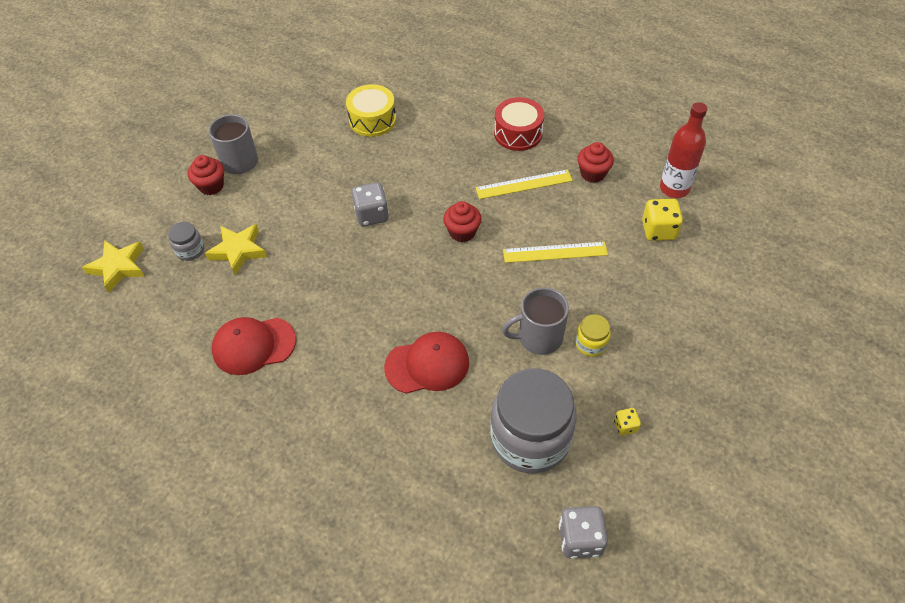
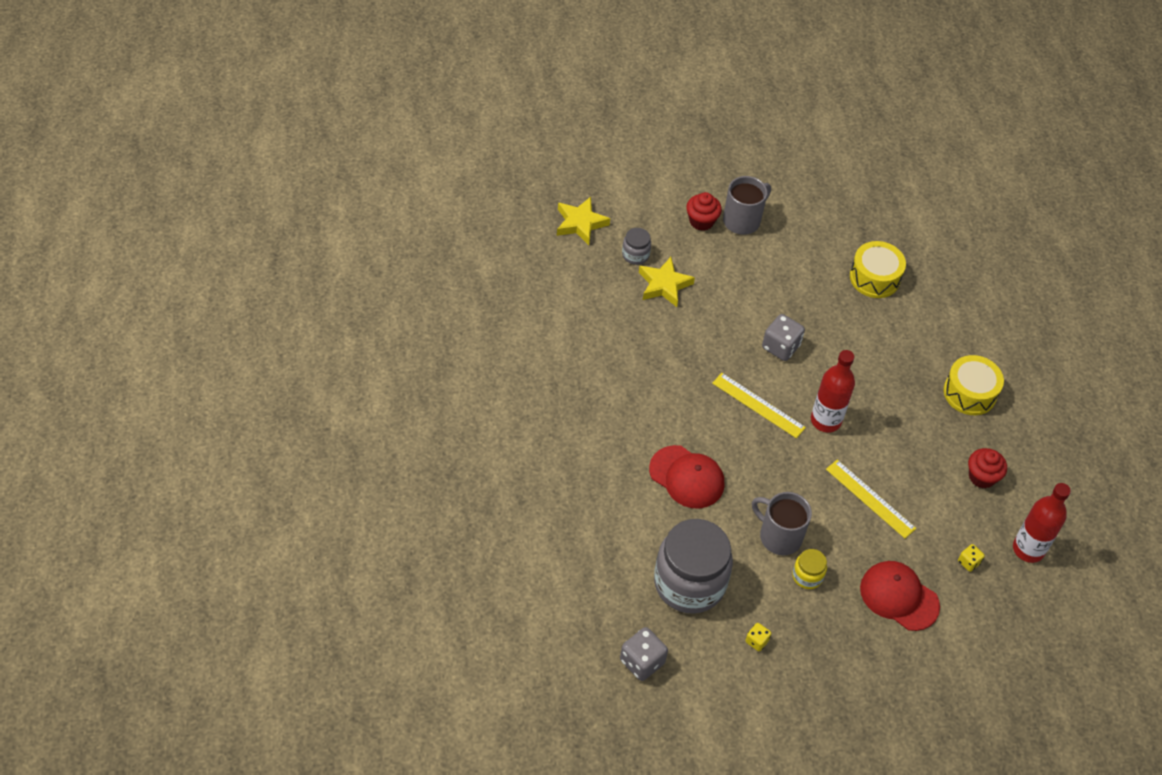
camera: 45 degrees right, 0 degrees up
(254, 345) = (600, 356): red cap -> red cap (899, 597)
(462, 232) = (825, 420): red cupcake -> red bottle
(518, 133) = (969, 393): red drum -> yellow drum
(524, 184) = (918, 432): yellow ruler -> yellow ruler (758, 405)
(658, 230) = (968, 562): yellow dice -> yellow dice, size x0.54

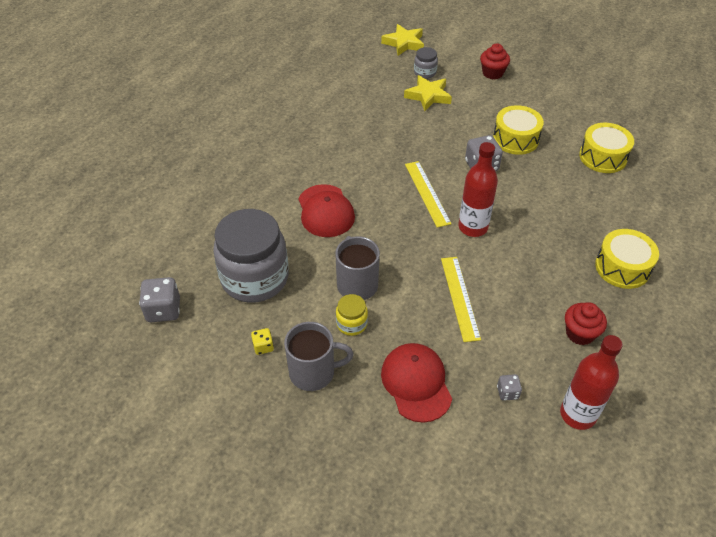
camera: 40 degrees right, 5 degrees down
(742, 220) = (525, 84): grey mug -> grey mug (313, 372)
(786, 297) = (515, 139): none -> yellow drum
(968, 562) = (507, 392): yellow dice -> grey dice

